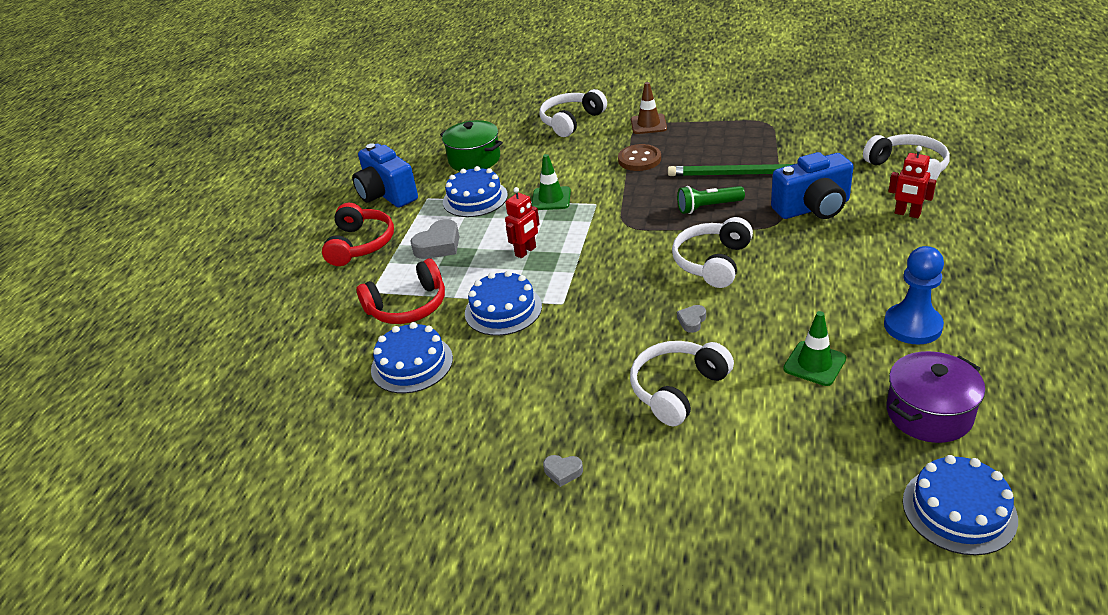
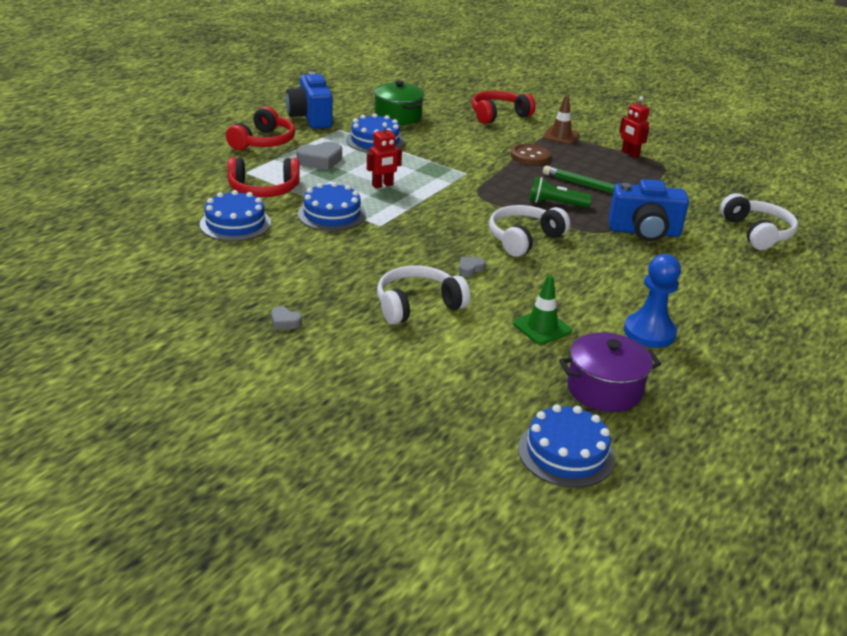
camera: 15 degrees right, 5 degrees down
(551, 199) = (434, 159): green traffic cone -> none
(571, 121) = (498, 115): white headphones -> red headphones
(907, 214) = (723, 261): red robot -> red robot (629, 154)

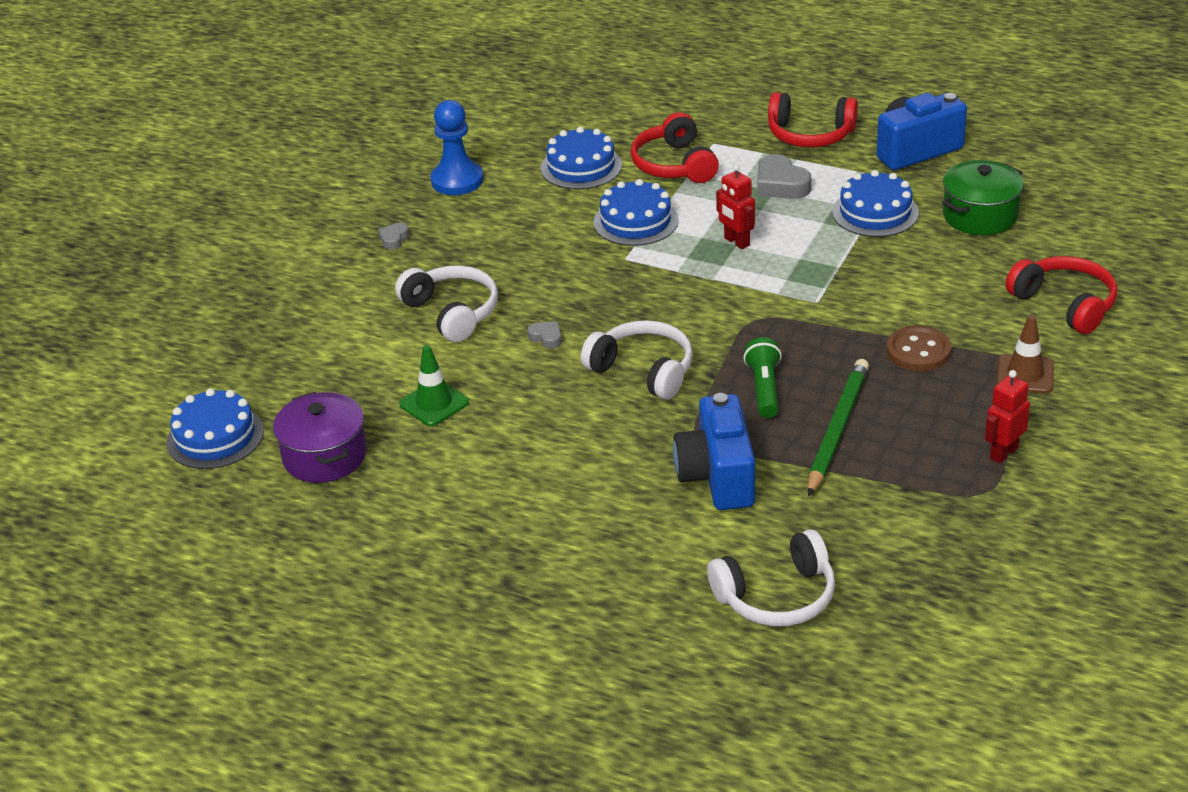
camera: 85 degrees right, 5 degrees up
(649, 332) = (448, 487): blue pawn -> blue pawn (457, 180)

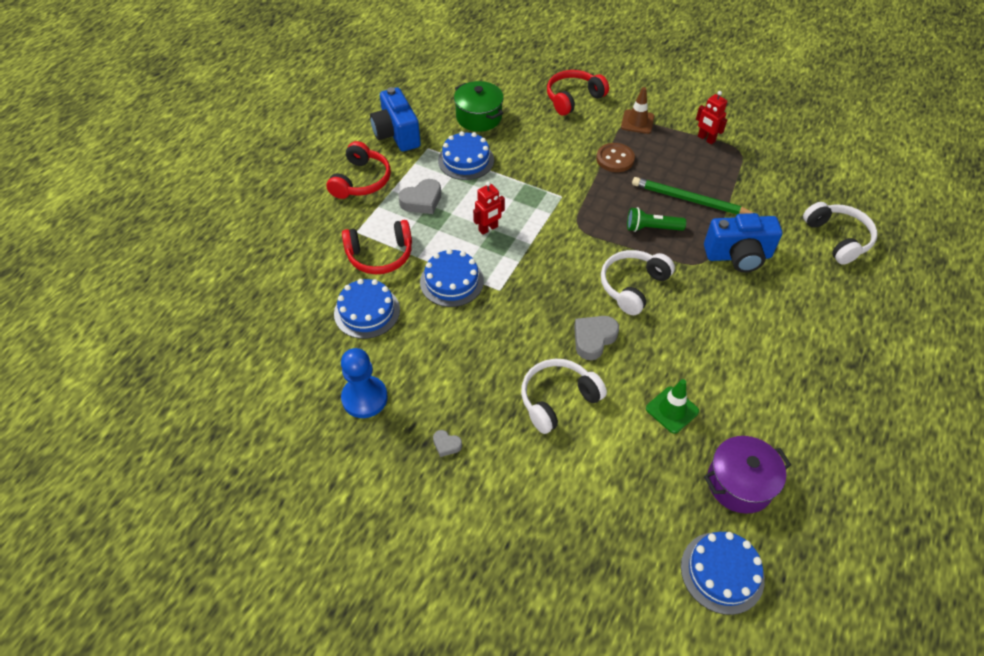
camera: 90 degrees left, 15 degrees up
(546, 338) = (593, 339): grey heart -> grey heart, size x1.86

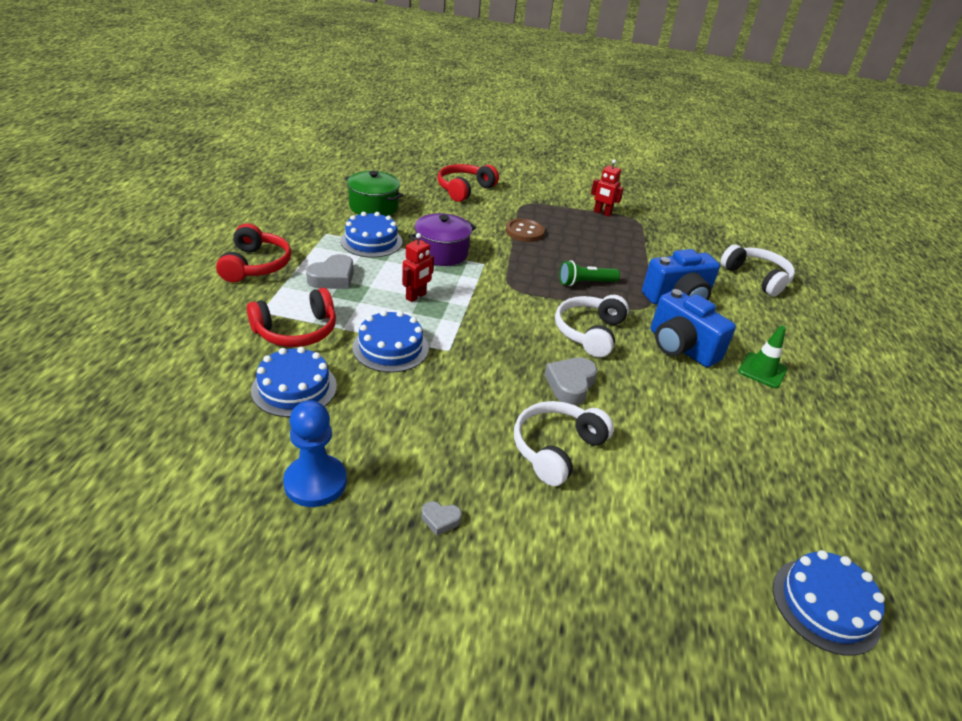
camera: 20 degrees left, 15 degrees down
(397, 134) = (287, 224): blue camera -> blue camera (681, 347)
(637, 122) = (533, 204): brown traffic cone -> none
(672, 410) = (684, 441): green traffic cone -> green traffic cone (762, 370)
(690, 200) = (610, 258): green pencil -> none
(739, 483) = (790, 503): purple pot -> purple pot (441, 253)

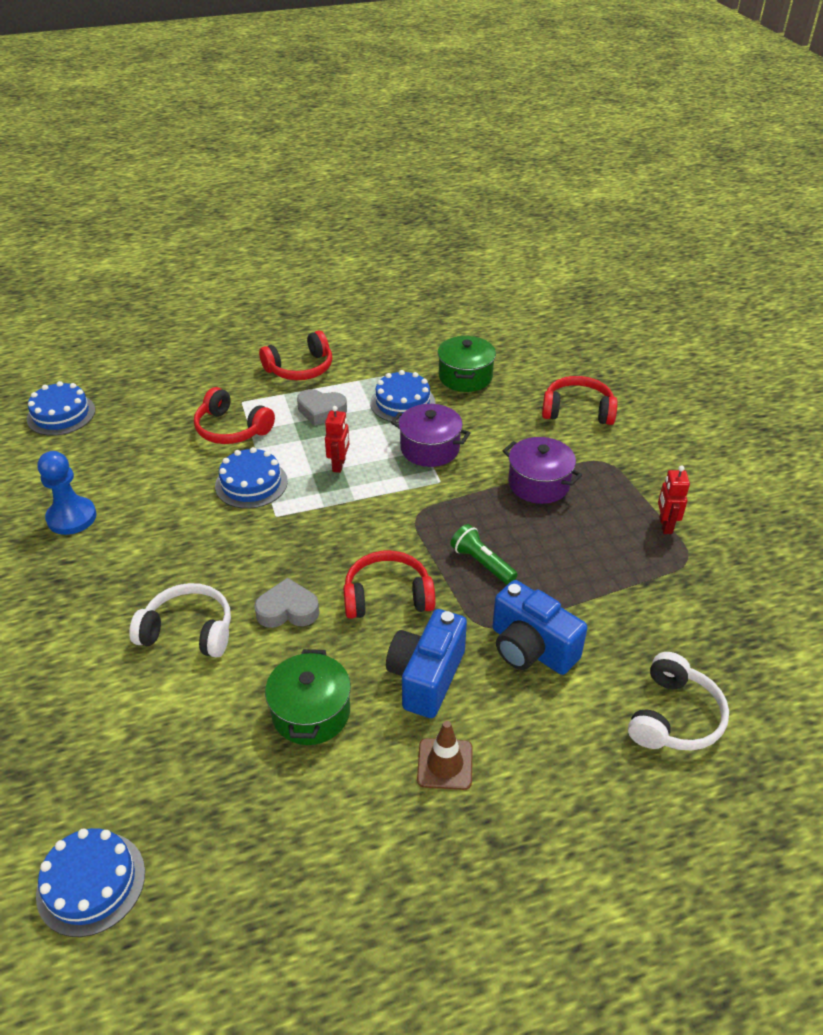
camera: 65 degrees right, 5 degrees up
(294, 388) = (163, 461): blue cake -> blue cake (61, 414)
(416, 296) = (339, 465): red robot -> red robot turned 90 degrees counterclockwise
(440, 520) = (68, 593): grey heart -> none
(524, 232) = (539, 484): brown button -> purple pot
(589, 332) = (387, 596): white headphones -> red headphones
(689, 412) = (311, 712): none -> green pot
(762, 370) = (445, 764): green traffic cone -> brown traffic cone

